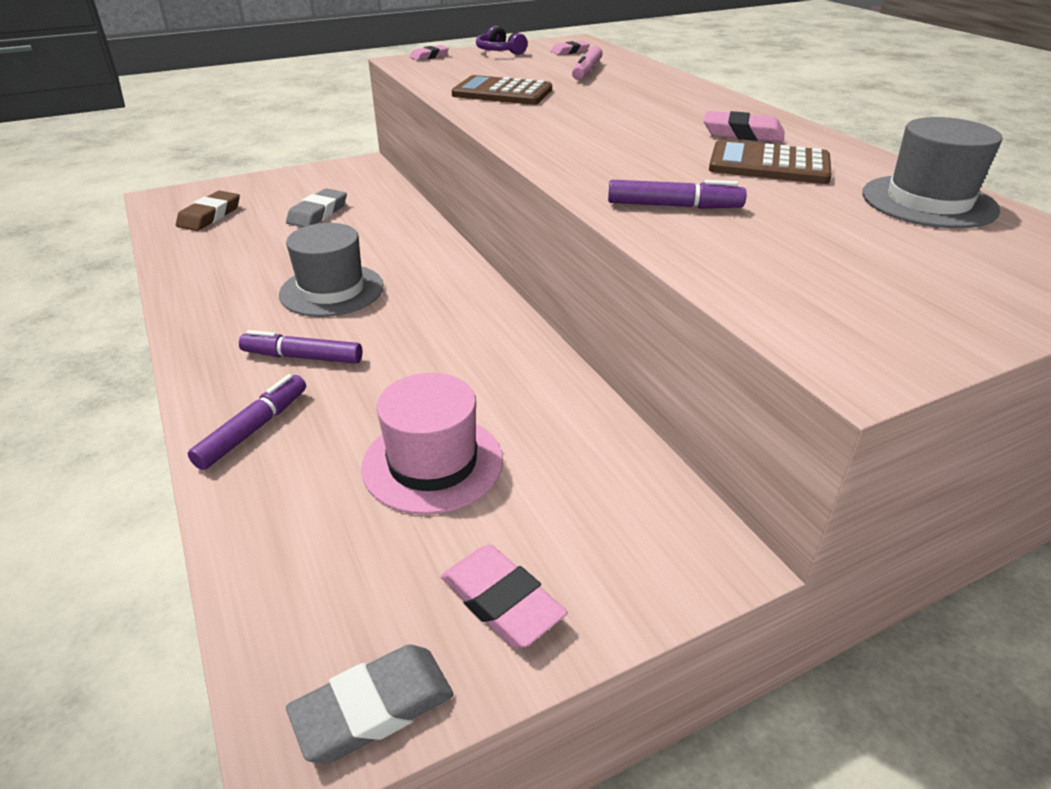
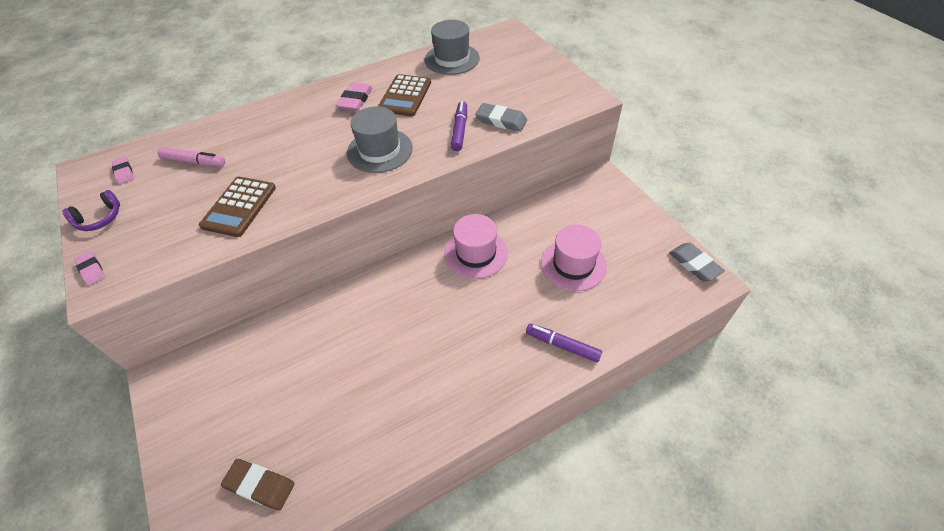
camera: 90 degrees left, 15 degrees up
(302, 357) = (493, 340): purple marker -> none
(318, 213) = (274, 387): grey eraser -> grey eraser (501, 121)
(332, 290) = (411, 344): grey hat -> grey hat (380, 150)
(487, 346) = (476, 253): none -> pink hat
(501, 601) = (641, 235): pink eraser -> none

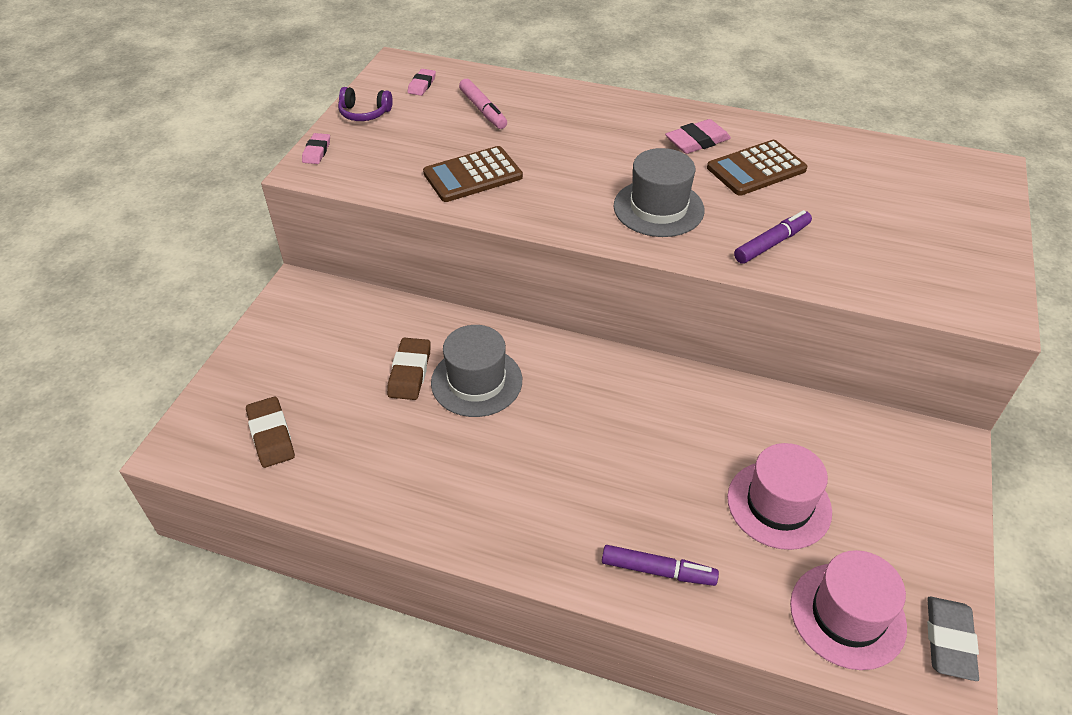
camera: 45 degrees right, 5 degrees down
(309, 363) = (410, 372): none -> brown eraser
(452, 59) = (866, 160): grey hat -> grey hat (476, 381)
(476, 253) = (679, 402): pink hat -> pink hat (847, 615)
(501, 121) = (836, 265): grey eraser -> none
(562, 345) = (658, 570): purple marker -> purple marker turned 120 degrees clockwise

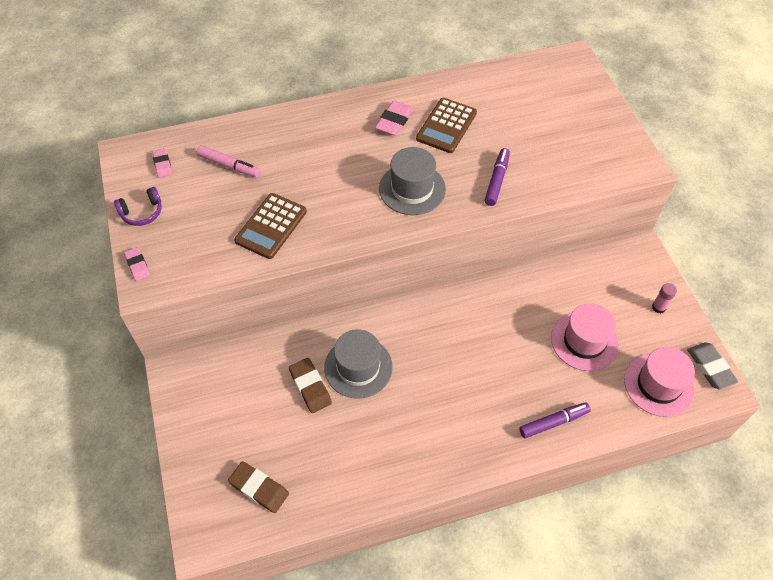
camera: 35 degrees left, 10 degrees up
(923, 524) = (658, 307): none -> pink glue stick

